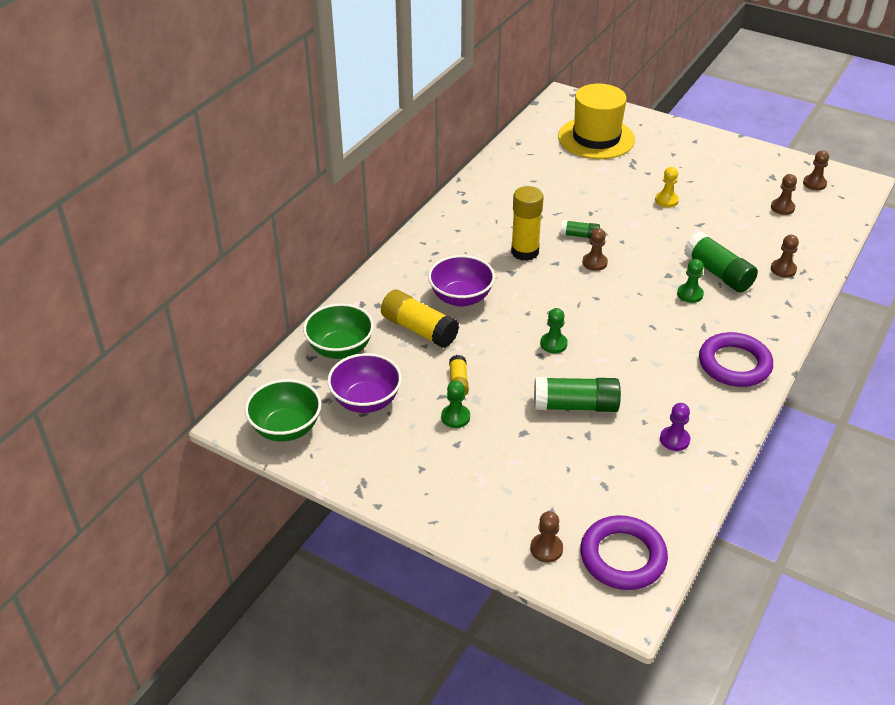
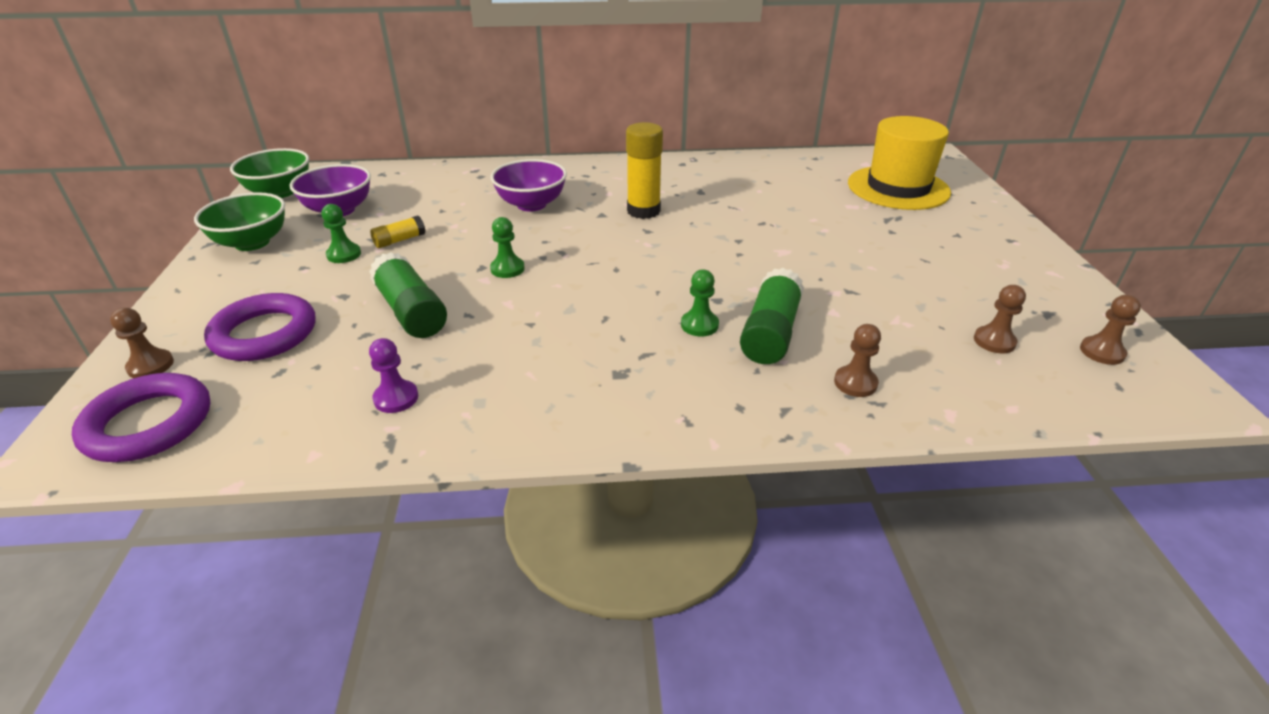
camera: 55 degrees right, 5 degrees down
(340, 348) = (404, 180): green bowl -> green bowl (252, 243)
(419, 329) = (463, 201): yellow glue stick -> none
(579, 235) = (712, 228): green glue stick -> none
(594, 263) = (677, 250): brown pawn -> none
(666, 200) = (860, 257): yellow pawn -> none
(734, 364) = (593, 402): purple ring -> purple ring (264, 334)

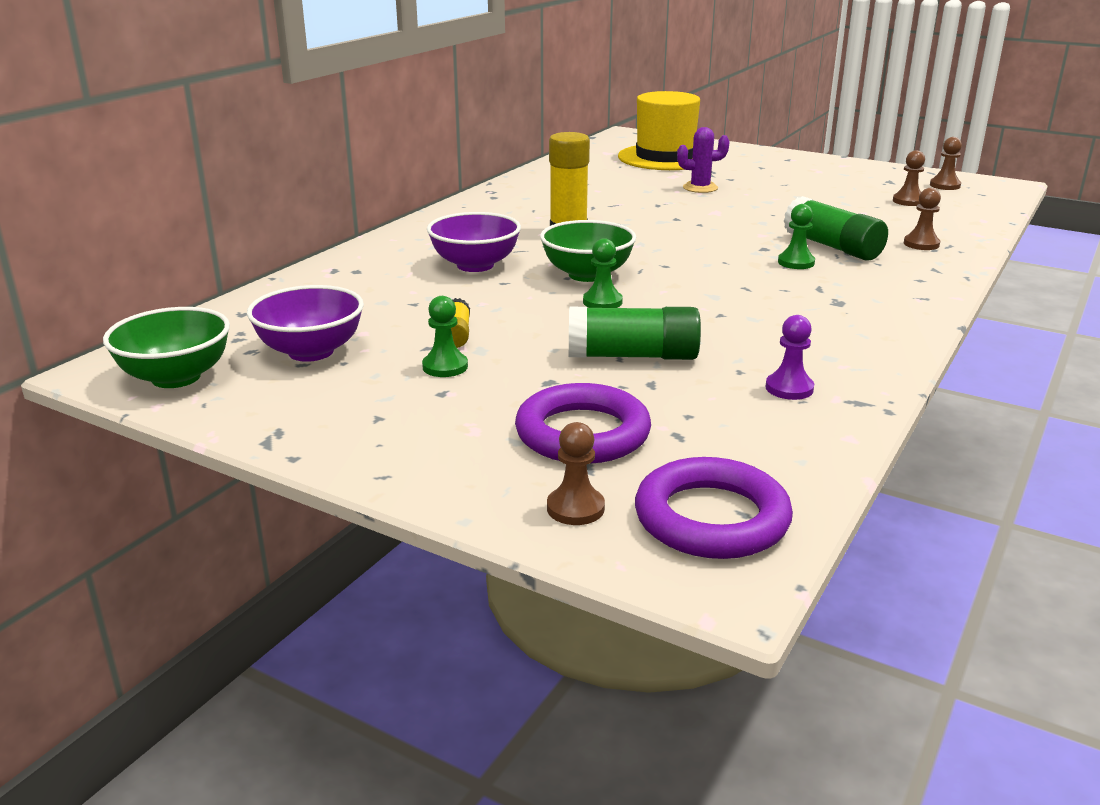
camera: 55 degrees left, 10 degrees down
(252, 243) = (316, 413): green bowl -> green bowl (587, 275)
(839, 226) = (700, 188): none -> purple cactus

